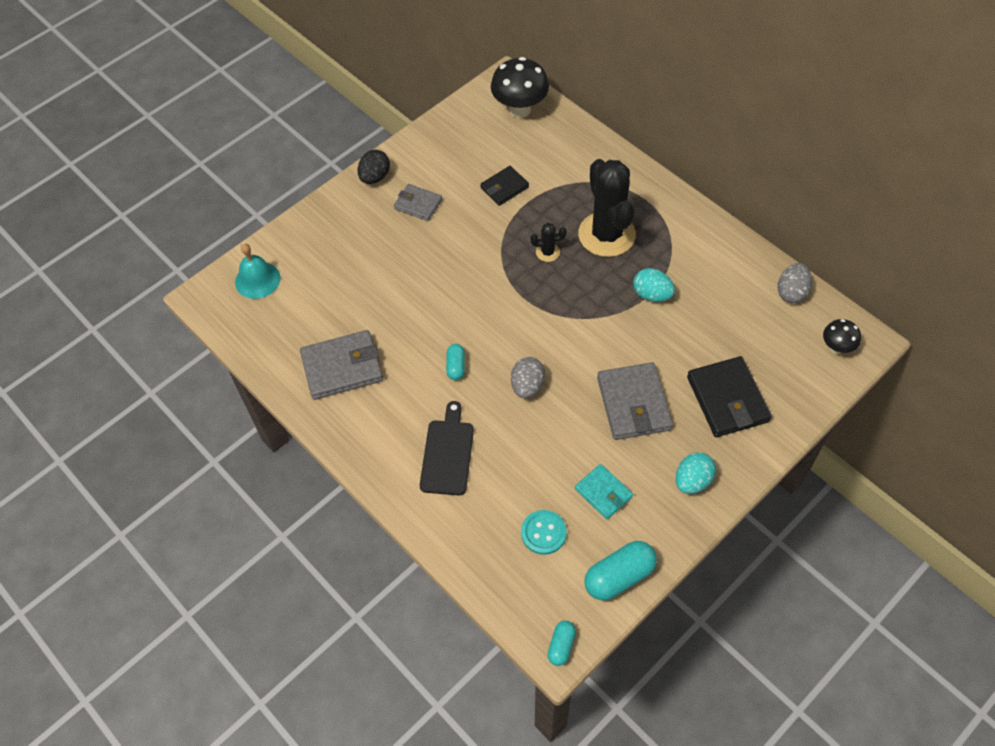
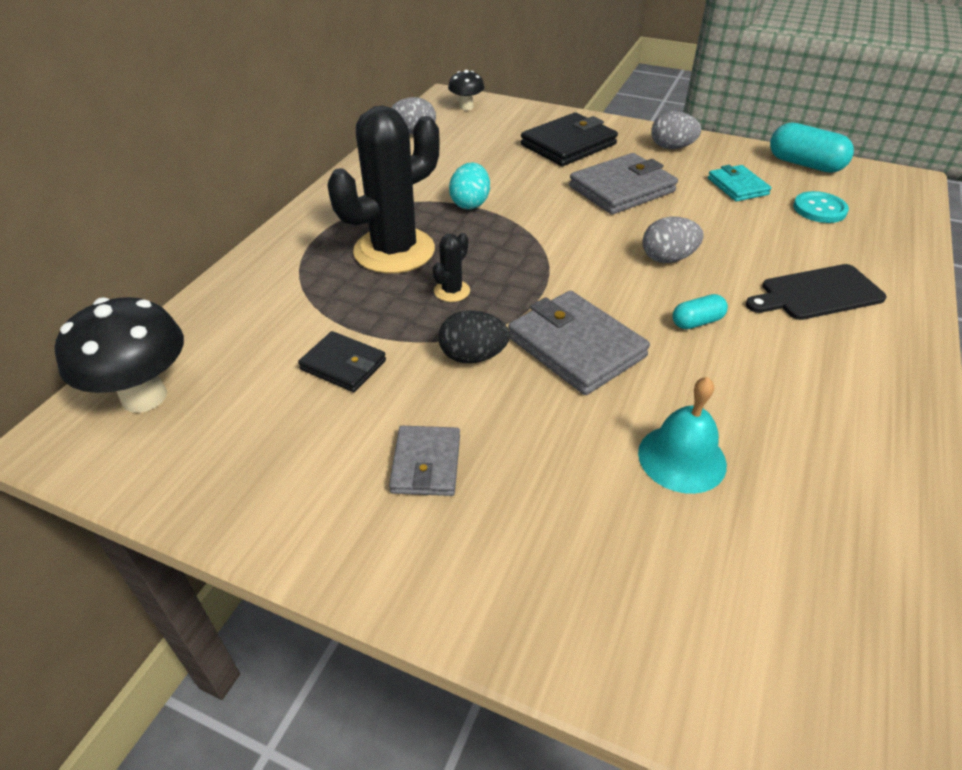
camera: 115 degrees left, 15 degrees down
(257, 280) = (772, 675): turquoise bell -> turquoise bell (682, 458)
(342, 367) = (814, 441): grey wallet -> grey wallet (576, 347)
(375, 177) = (382, 563): black egg -> black egg (473, 356)
(547, 252) = (452, 291): black cactus -> black cactus turned 60 degrees clockwise
(561, 646) = (903, 178): turquoise capsule -> none
(603, 493) = (737, 186): turquoise wallet -> turquoise wallet turned 45 degrees counterclockwise
(692, 481) = (671, 147): turquoise egg -> grey egg

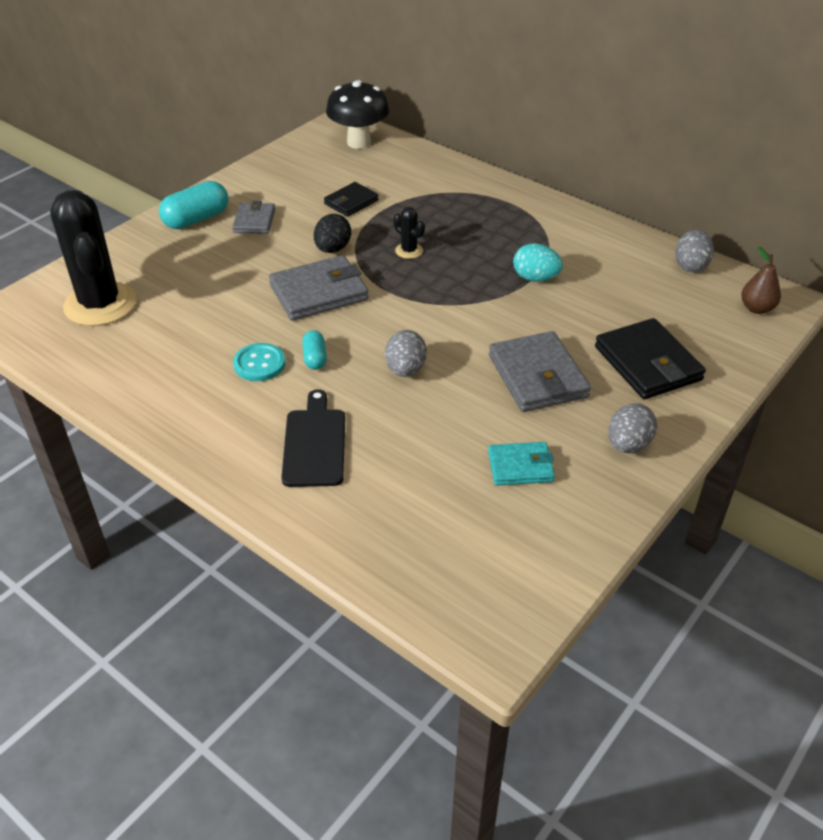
camera: 105 degrees right, 0 degrees up
(394, 251) = (473, 232): black cactus -> black cactus (100, 304)
(426, 464) = (254, 221): grey wallet -> grey wallet turned 75 degrees clockwise
(466, 107) = (756, 308): black mushroom -> brown pear
(682, 458) = (198, 309): turquoise bell -> none
(805, 164) = (560, 554): turquoise capsule -> turquoise capsule (196, 219)
(819, 209) = (452, 516): turquoise button -> turquoise button (259, 364)

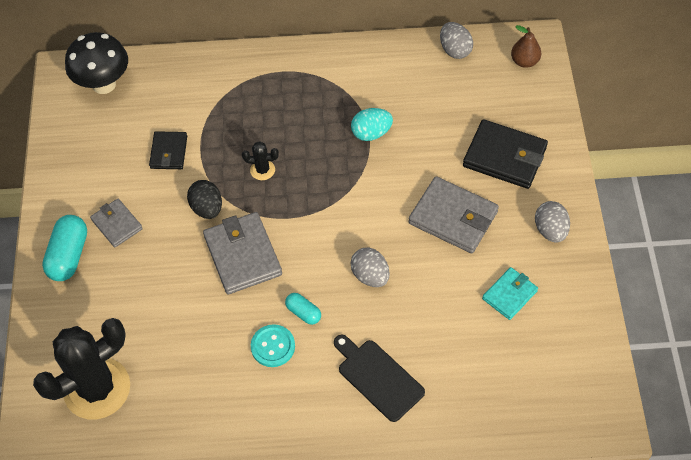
camera: 40 degrees left, 15 degrees up
(100, 304) = (97, 388): black cactus -> black cactus turned 60 degrees counterclockwise
(319, 293) = (242, 255): grey wallet -> grey wallet turned 45 degrees counterclockwise

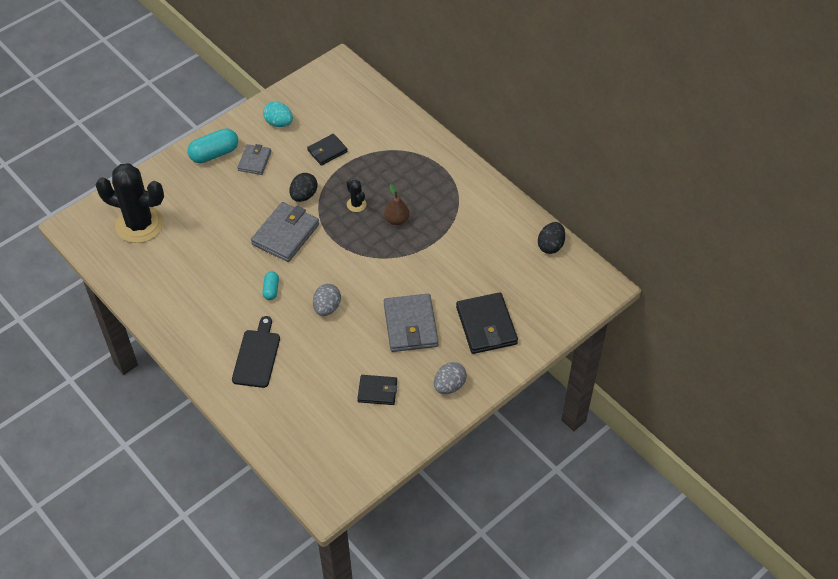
camera: 50 degrees right, 5 degrees down
(104, 84) = (347, 88): black mushroom -> none
(273, 346) = (235, 289): turquoise button -> none
(371, 133) = (437, 242): turquoise egg -> turquoise egg (279, 123)
(455, 50) = (550, 245): grey egg -> black egg
(509, 295) = (377, 391): turquoise wallet -> black wallet
(524, 61) = (580, 290): brown pear -> brown pear (396, 220)

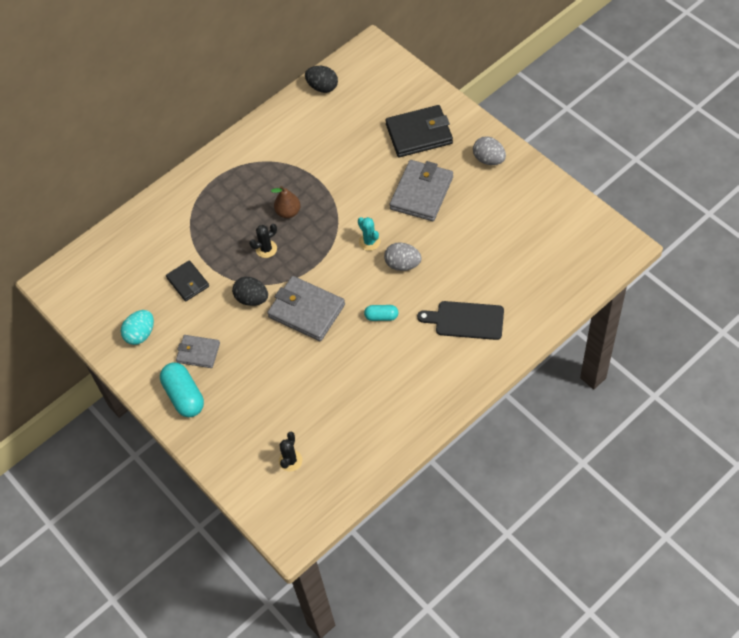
camera: 85 degrees left, 5 degrees up
(140, 224) = (290, 460): black cactus -> black cactus, size x0.42
(356, 282) = (369, 242): none -> turquoise cactus
(377, 391) = (500, 215): black wallet -> none
(410, 325) = (421, 193): grey wallet -> grey wallet turned 60 degrees counterclockwise

